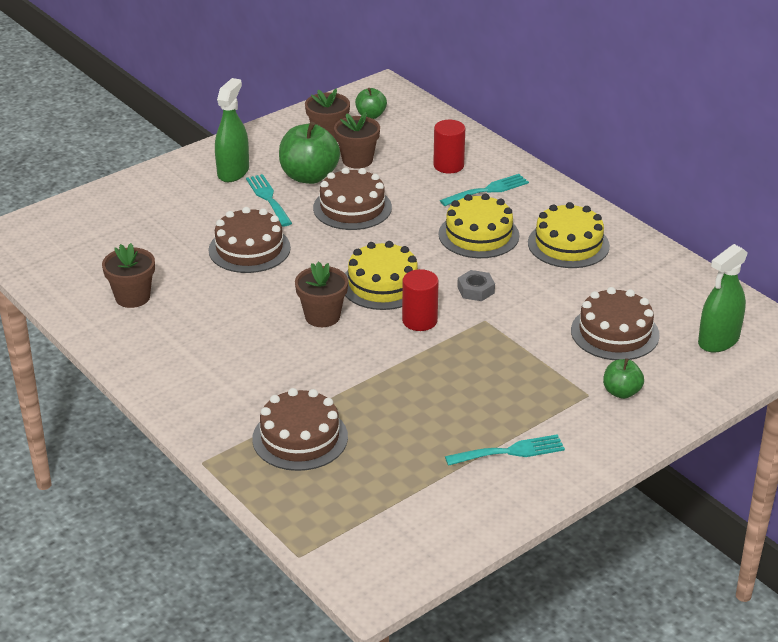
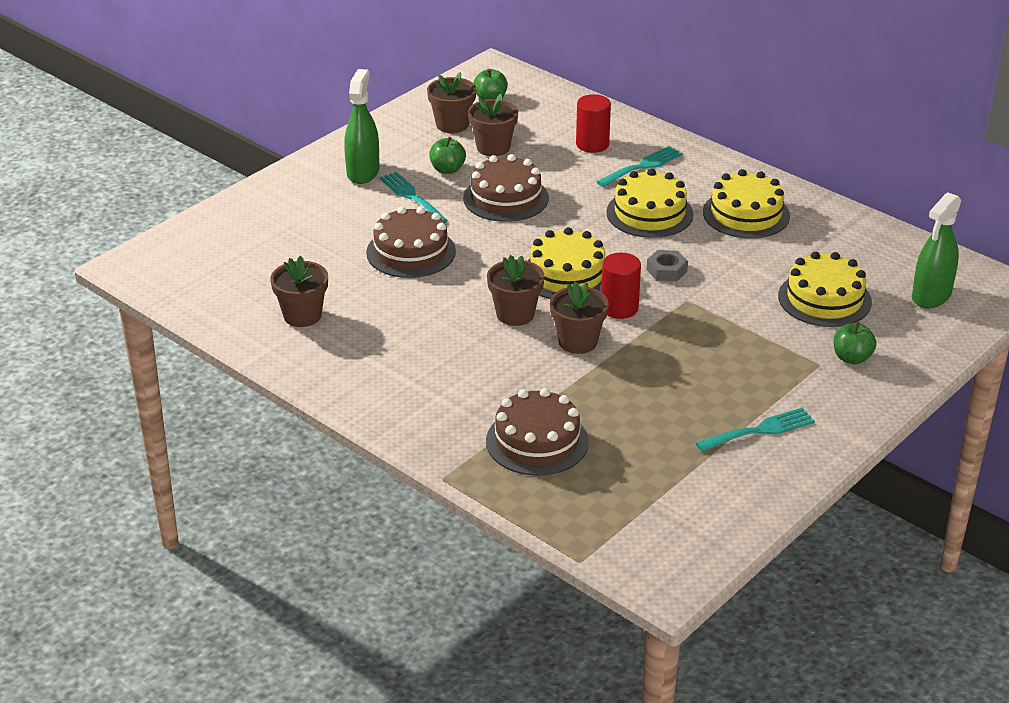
camera: 10 degrees left, 0 degrees up
(309, 176) = (447, 169): green apple -> green apple, size x0.55
(370, 348) = (578, 342): none -> brown flower pot
(615, 333) = (824, 299): brown cake -> yellow cake

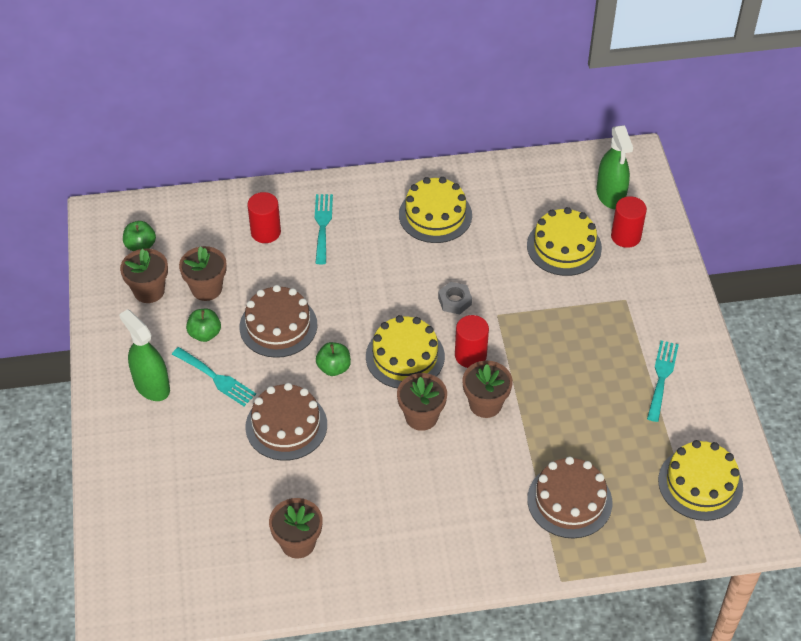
camera: 50 degrees left, 15 degrees up
(411, 196) = (216, 378): turquoise fork -> turquoise fork turned 150 degrees counterclockwise
(649, 213) = (381, 262): yellow cake -> yellow cake (700, 483)
(852, 358) = (634, 279): green apple -> green apple (334, 368)
(896, 328) = (625, 236): none -> red cylinder

